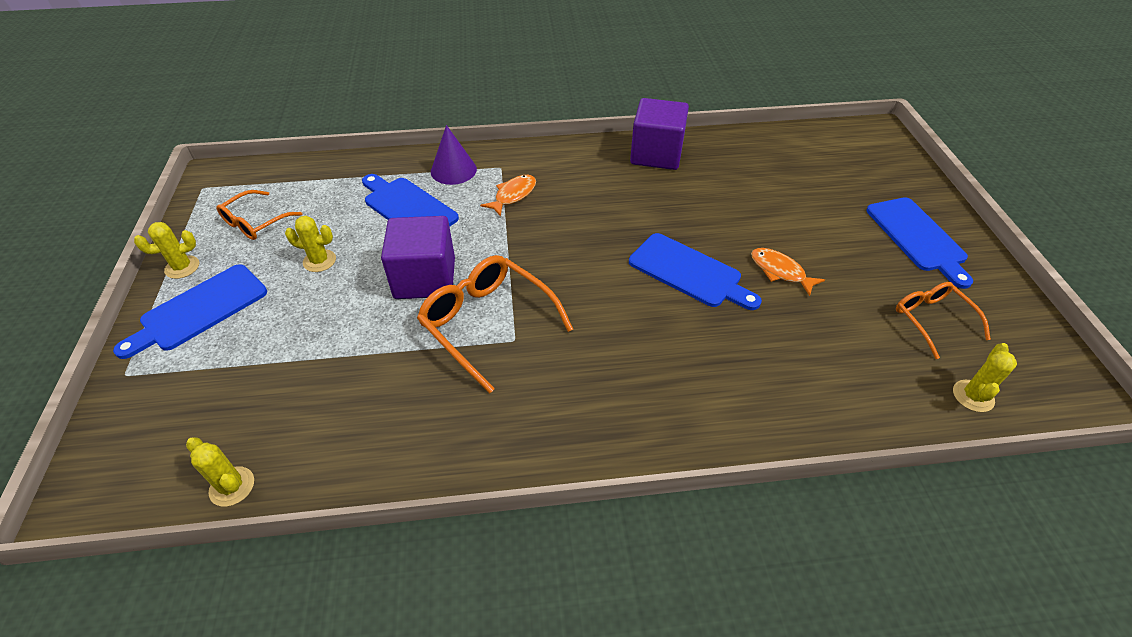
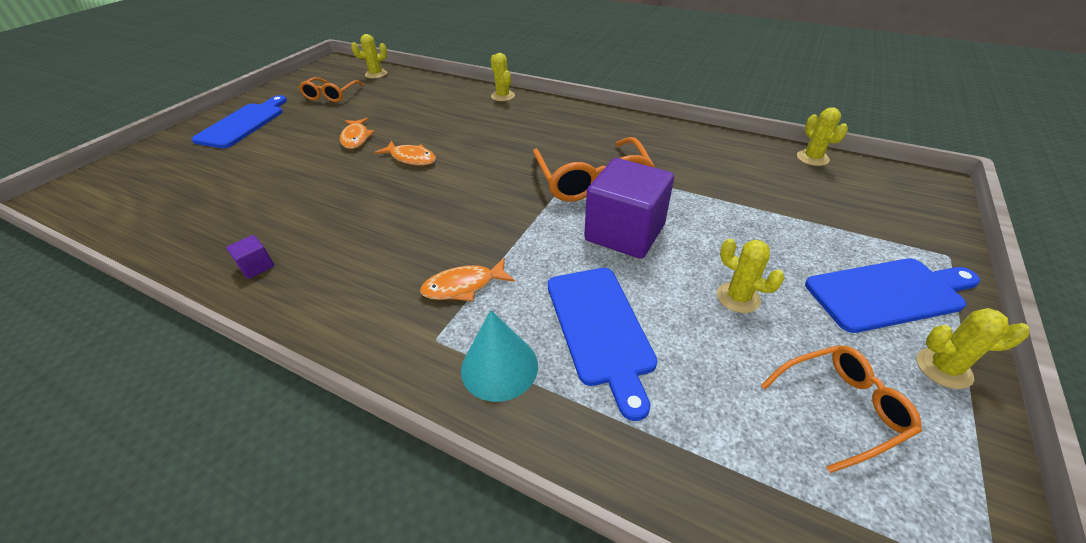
camera: 145 degrees left, 5 degrees down
(453, 170) = (499, 367): purple cone -> turquoise cone
(656, 154) = (256, 266): purple cube -> purple cube, size x0.41
(689, 272) = (411, 158): blue cutting board -> orange fish
(729, 433) = (502, 96): none -> yellow cactus

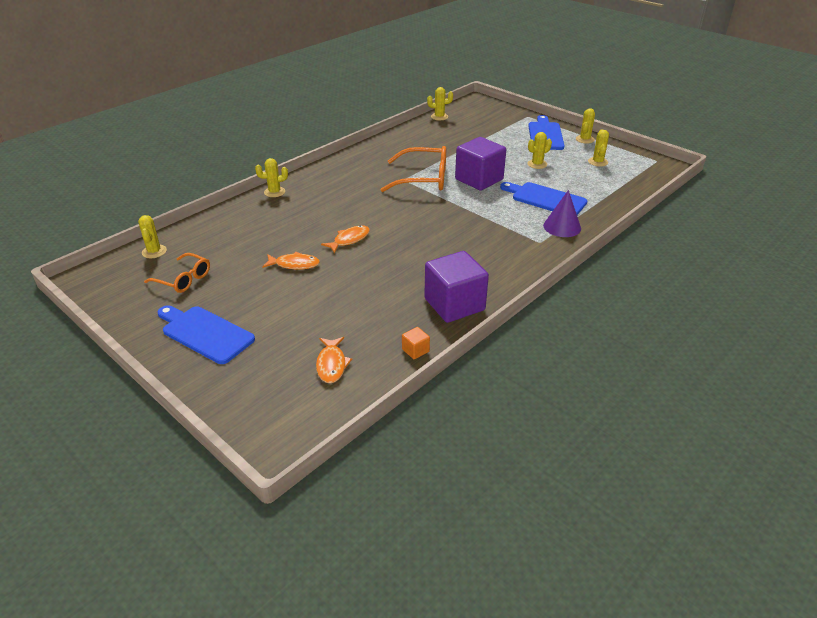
camera: 75 degrees left, 5 degrees down
(165, 250) = (415, 350): none -> orange cube
(256, 266) = (454, 304): purple cube -> purple cube, size x2.44
(463, 286) = (503, 231): orange fish -> orange fish (331, 364)
(499, 367) = (562, 227): turquoise cone -> purple cone
(600, 328) = (545, 199): blue cutting board -> blue cutting board turned 150 degrees counterclockwise
(841, 408) = (597, 162): orange glasses -> yellow cactus

